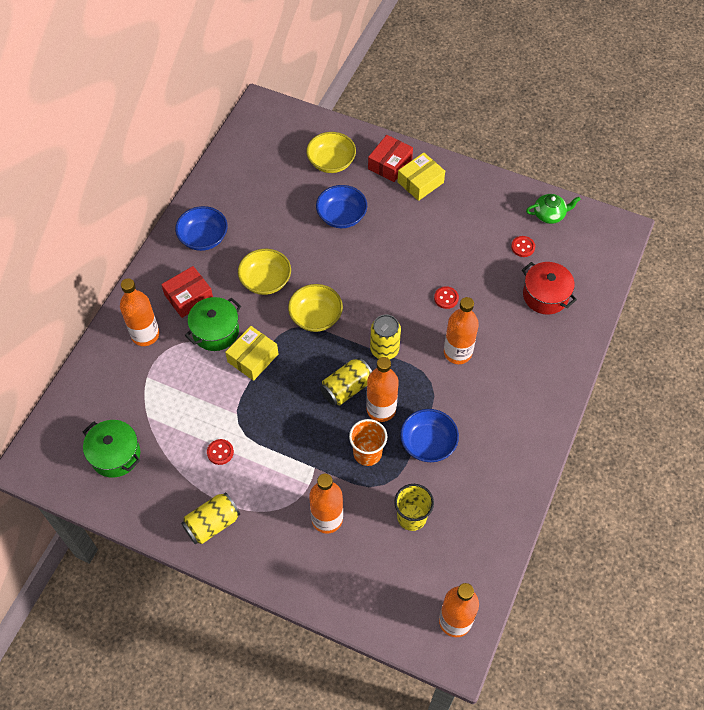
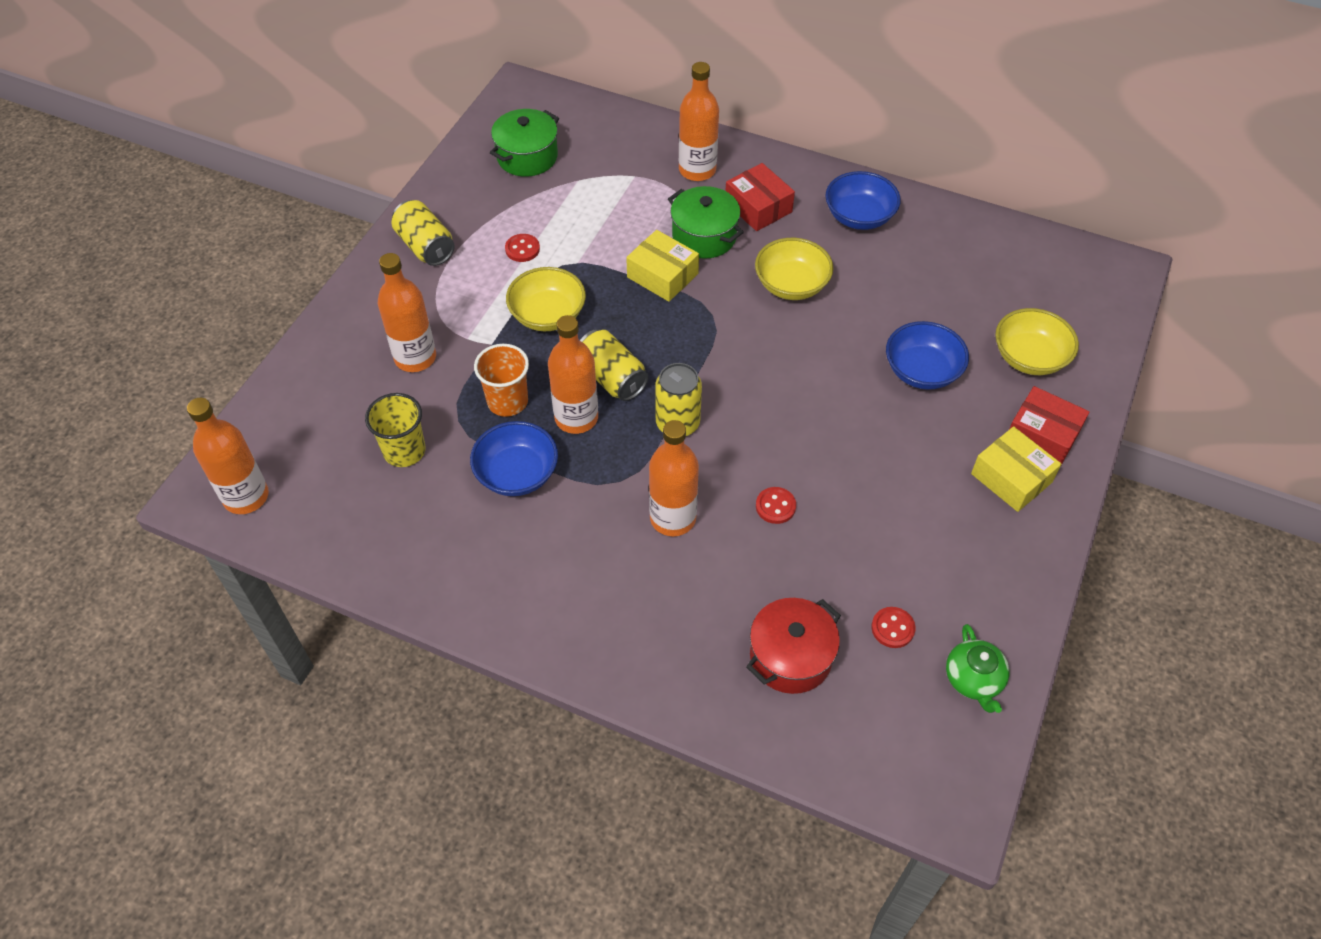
camera: 90 degrees right, 5 degrees down
(316, 316) = (732, 342): yellow bowl -> yellow bowl (548, 315)

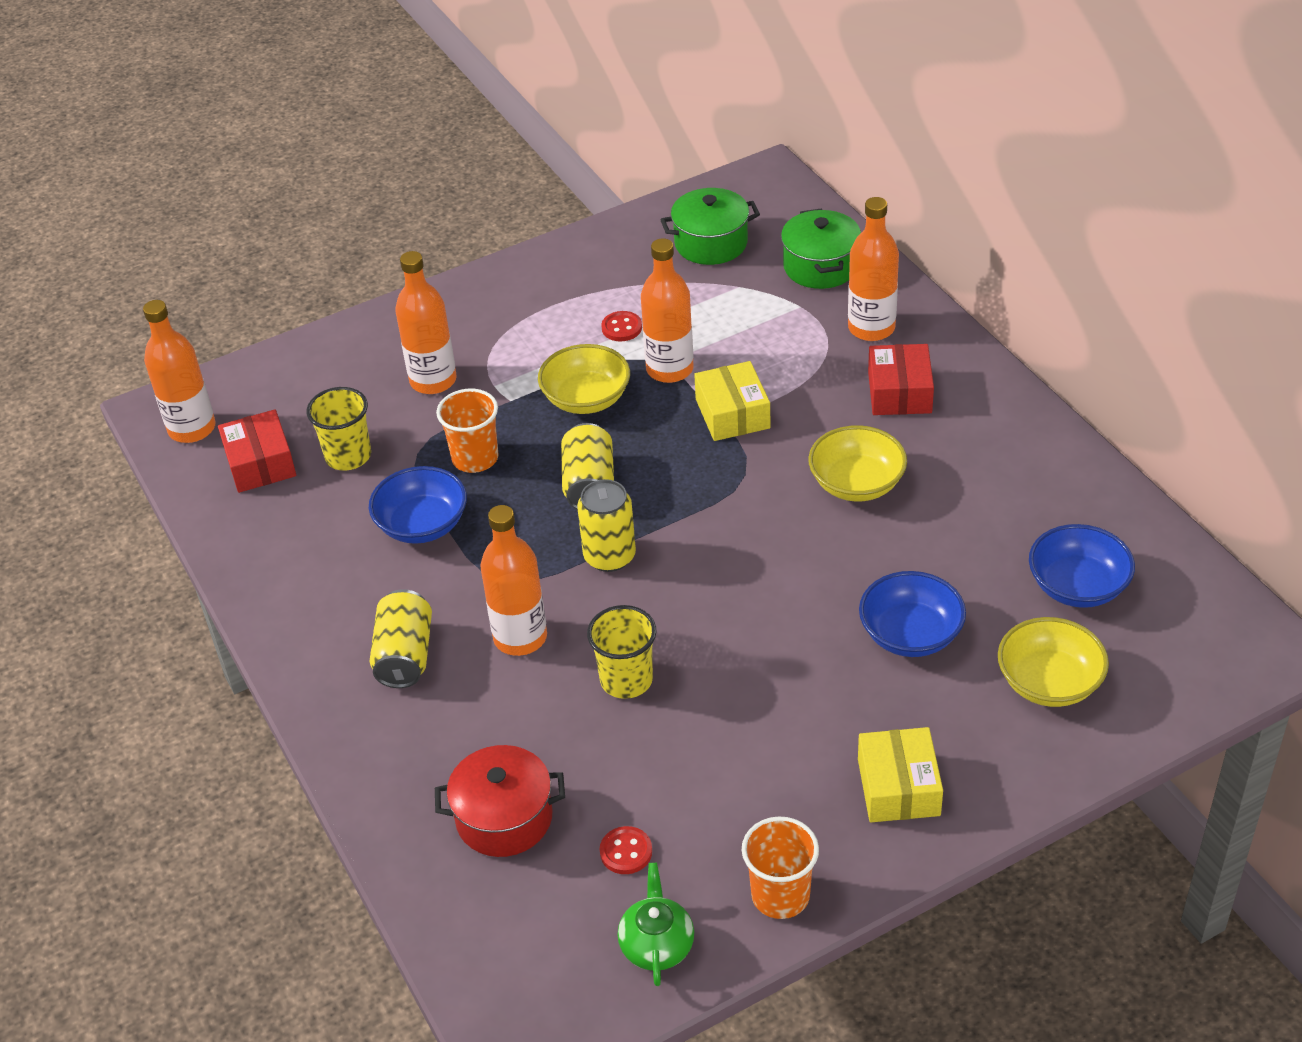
camera: 40 degrees right, 10 degrees down
(425, 246) = (536, 286): yellow can -> yellow can (405, 655)
(576, 418) = (521, 503): orange bottle -> orange bottle (669, 369)
(704, 236) = (813, 395): green pot -> green pot (820, 266)
(775, 506) = (626, 680): red button -> yellow cup
(859, 216) = (1002, 450): blue bowl -> blue bowl (1077, 586)
(973, 679) = (657, 945): green teapot -> green teapot turned 150 degrees clockwise
(1013, 595) = (780, 895): none -> orange cup
(1042, 435) = (979, 766): red box -> red box (260, 463)

